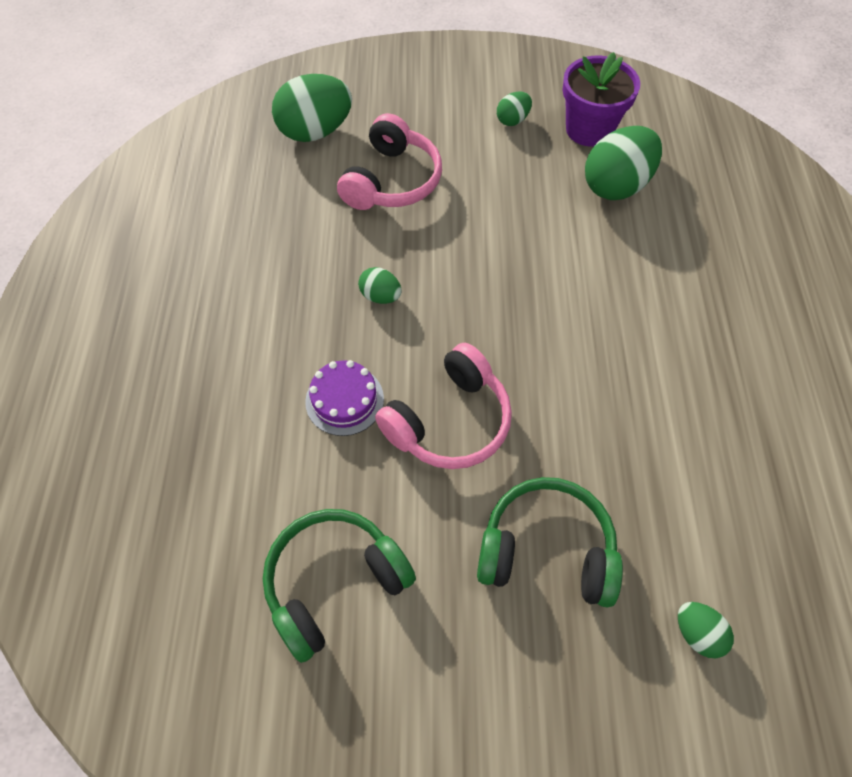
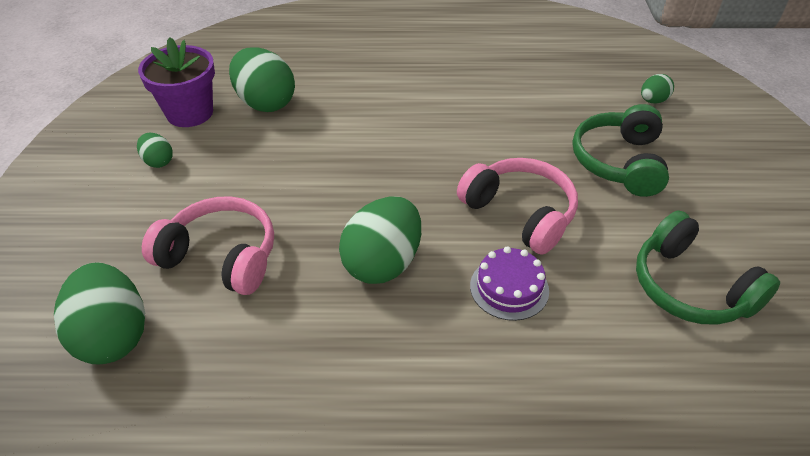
camera: 90 degrees left, 15 degrees down
(380, 296) = (383, 263): green egg -> green egg, size x2.01

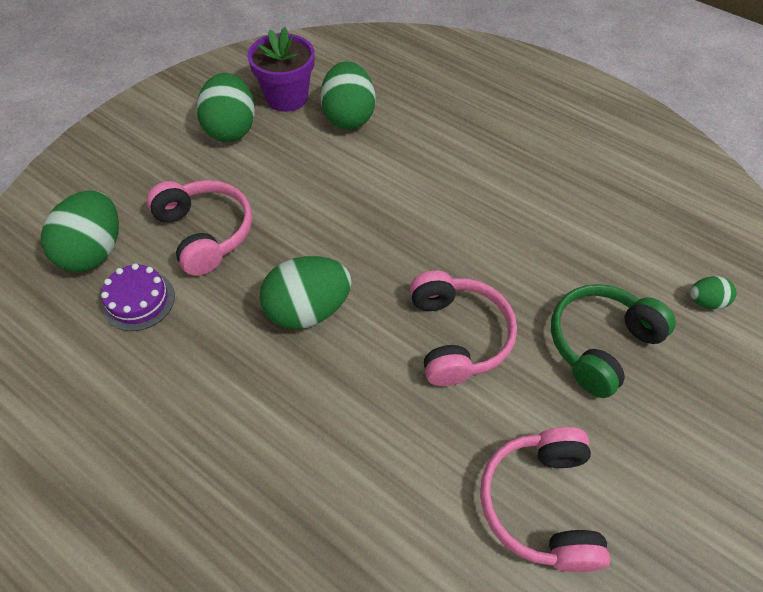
camera: 35 degrees right, 10 degrees up
(158, 161) = (231, 129): green egg -> green egg, size x2.01
(509, 288) = (382, 395): purple cake -> purple cake (138, 300)
(690, 287) = (540, 503): green headphones -> pink headphones

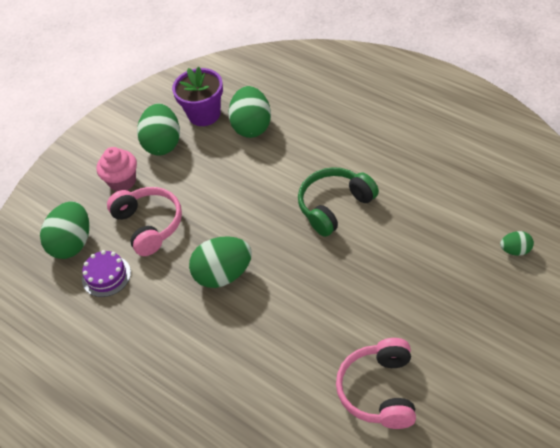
camera: 10 degrees right, 5 degrees down
(173, 172) = (122, 181): none -> pink cupcake
(457, 336) = (329, 286): pink headphones -> none
(600, 344) = (432, 285): green headphones -> green headphones (335, 206)

